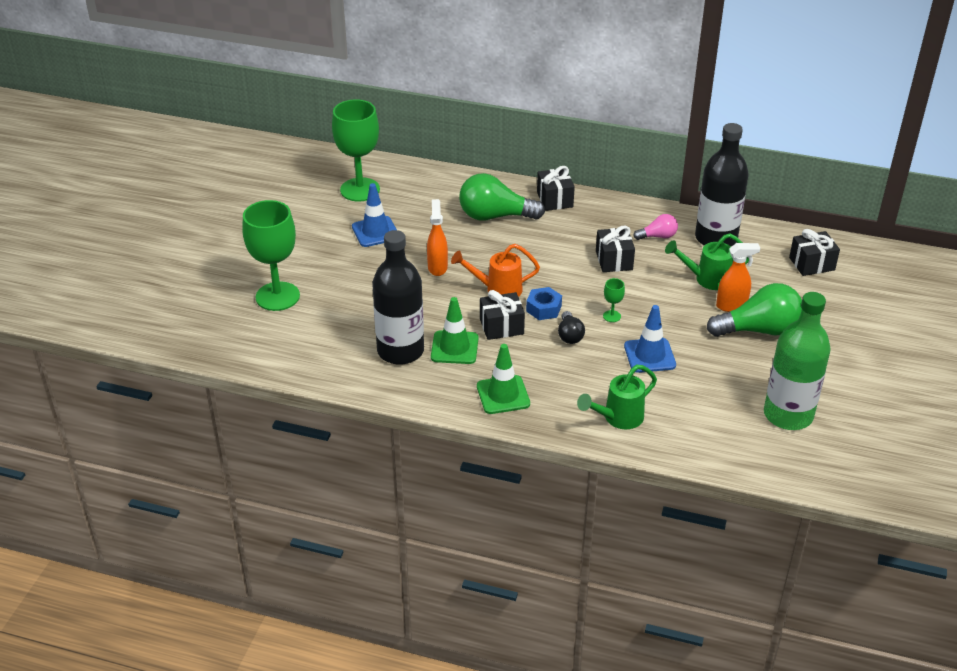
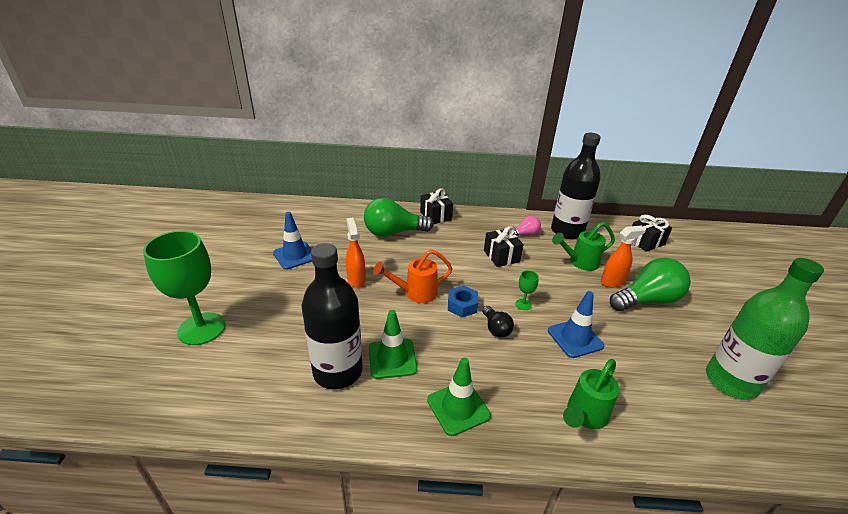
camera: 15 degrees left, 5 degrees down
(360, 190) = (277, 223): green goblet -> none
(501, 326) = (431, 329): black gift -> none

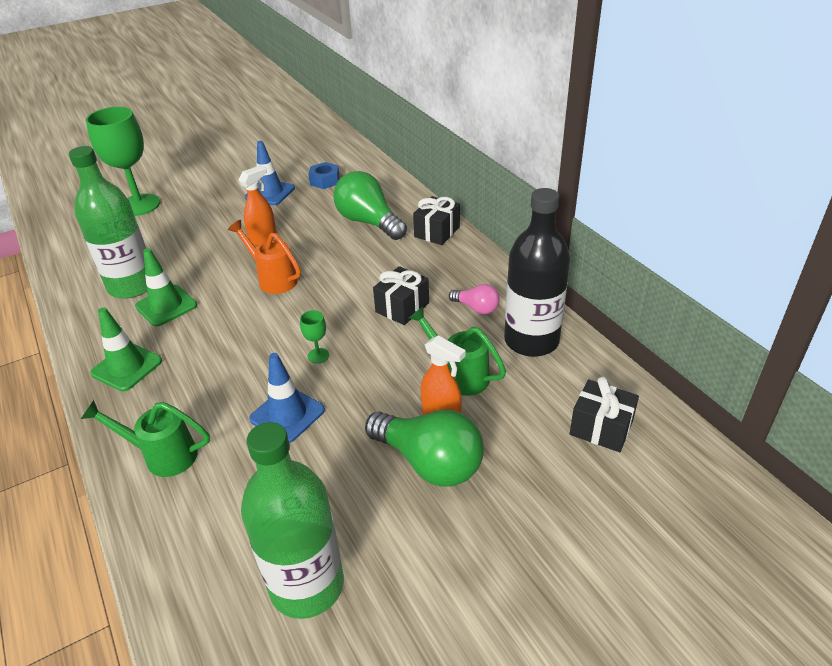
camera: 60 degrees right, 5 degrees up
(338, 371) = (132, 286): black bottle -> green bottle
(462, 305) = (278, 315): blue nut -> blue nut (325, 181)
(495, 328) = (258, 350): black light bulb -> none

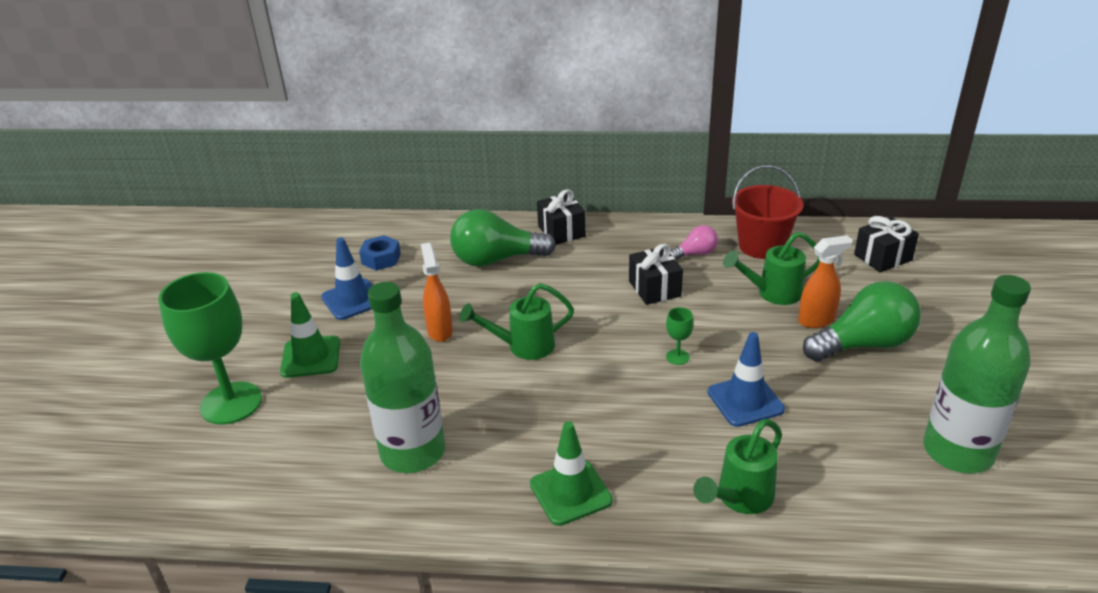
camera: 55 degrees left, 5 degrees down
(166, 306) = (486, 434): green traffic cone -> green traffic cone (311, 357)
(273, 279) = (523, 346): orange watering can -> green watering can
(531, 341) = (762, 246): black bottle -> red bucket

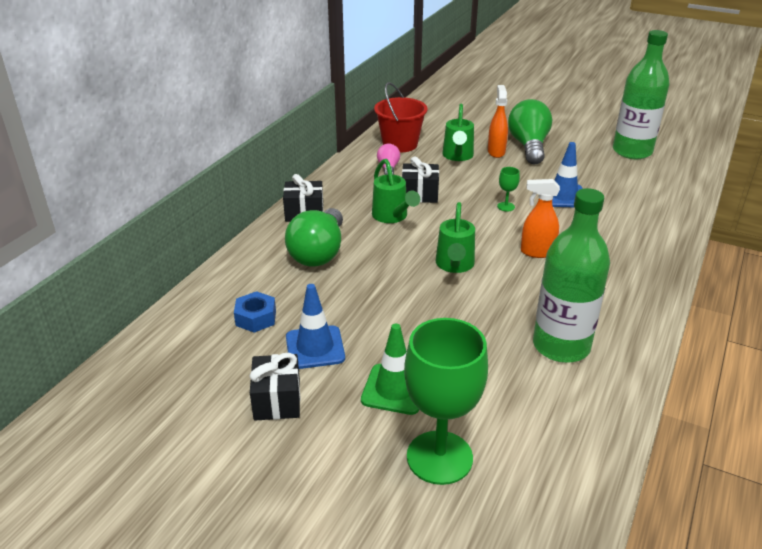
camera: 70 degrees left, 0 degrees up
(440, 331) = (405, 303): orange spray bottle -> orange spray bottle (536, 252)
(570, 492) = (629, 281): green traffic cone -> none
(739, 499) = (651, 223): green watering can -> green watering can (392, 217)
(883, 257) = (446, 114): black gift -> black gift (277, 400)

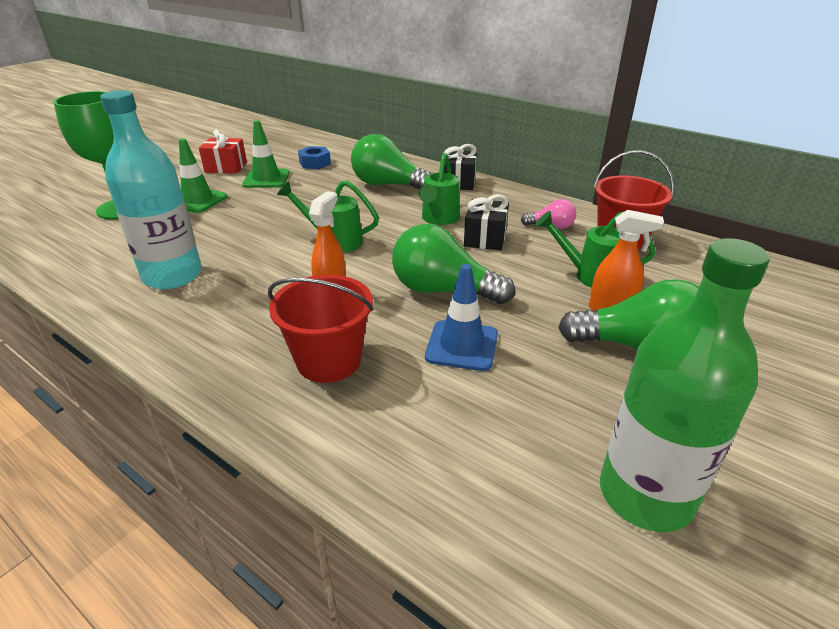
camera: 100 degrees right, 0 degrees up
(277, 400) = (226, 167): black gift -> red gift
(315, 347) = (266, 179): blue traffic cone -> green traffic cone
(392, 217) = (439, 219): green watering can -> green watering can turned 60 degrees counterclockwise
(506, 206) = (443, 290): green goblet -> green light bulb
(561, 346) = (172, 275): green bottle -> turquoise bottle
(611, 240) = (329, 360): none -> red bucket

